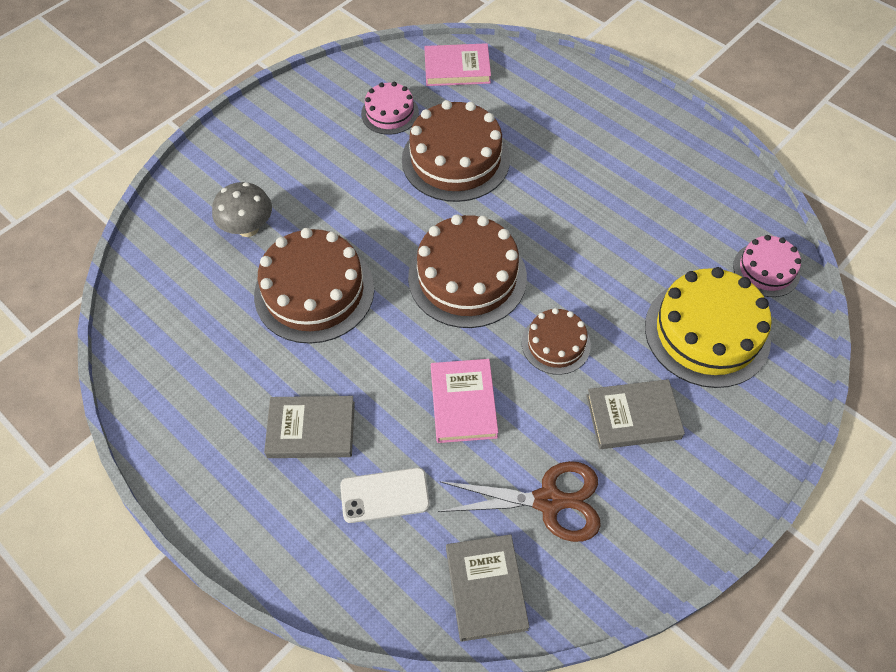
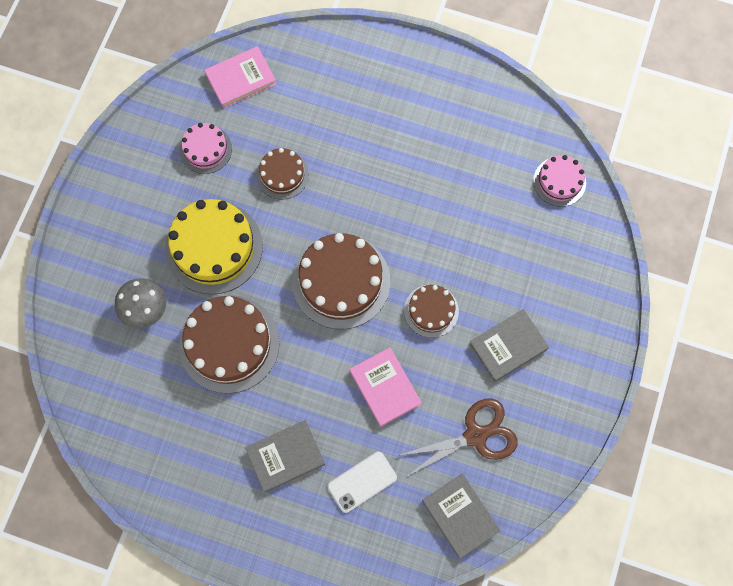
camera: 25 degrees left, 15 degrees up
(455, 159) = (282, 174): brown cake -> brown cake, size x0.55
(707, 332) = (535, 255): yellow cake -> yellow cake (214, 247)

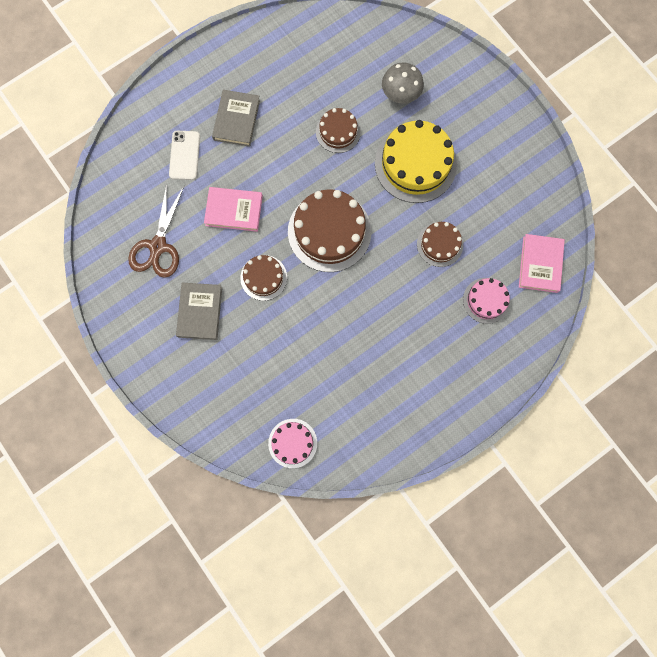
camera: 125 degrees right, 5 degrees up
(205, 149) = (497, 204): pink cake -> pink cake (486, 300)
(229, 343) = (338, 132): brown cake -> brown cake, size x0.55
(460, 516) = (117, 200): grey book -> none

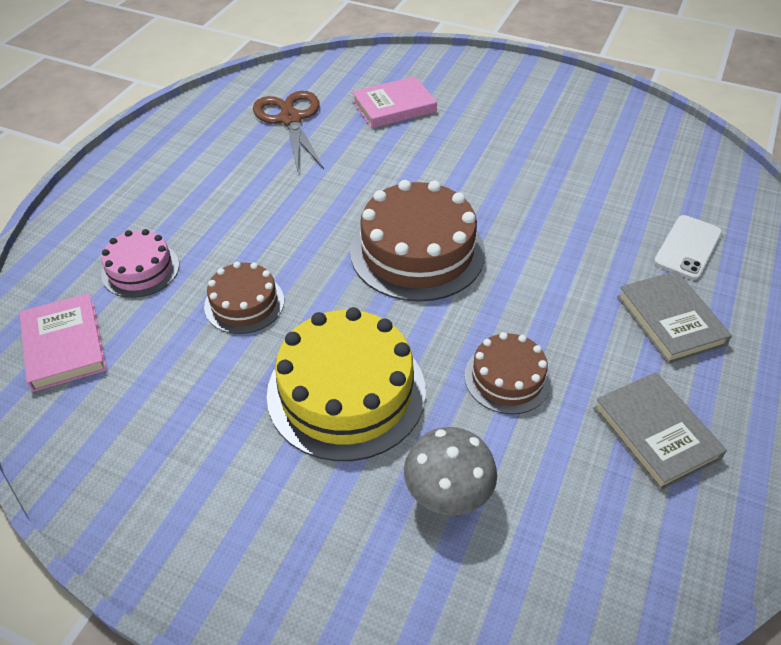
camera: 150 degrees right, 30 degrees down
(158, 246) = (612, 154): brown scissors -> brown scissors (290, 119)
(184, 155) = (688, 247): white phone -> white phone turned 60 degrees clockwise
(200, 312) = (506, 124): grey book -> grey book (655, 433)
(234, 210) = (562, 220): pink book -> pink book (394, 107)
(263, 277) = (462, 176): brown cake -> none
(292, 443) = (318, 78): pink cake -> none

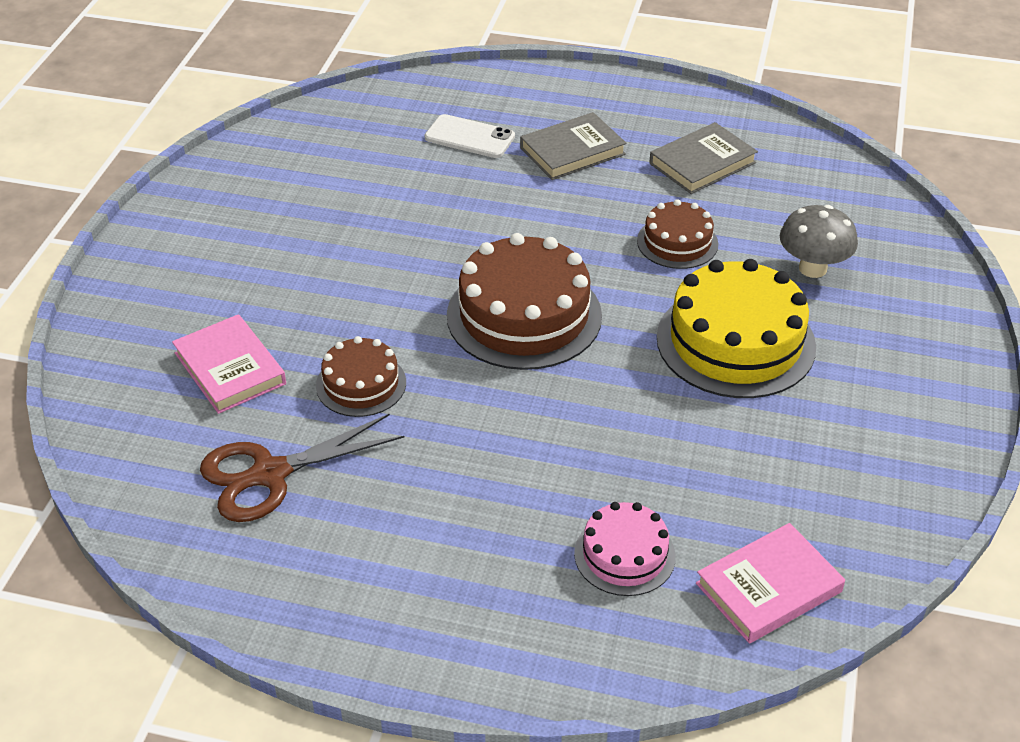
camera: 100 degrees left, 5 degrees down
(244, 303) = (648, 441): brown cake -> brown cake (361, 384)

